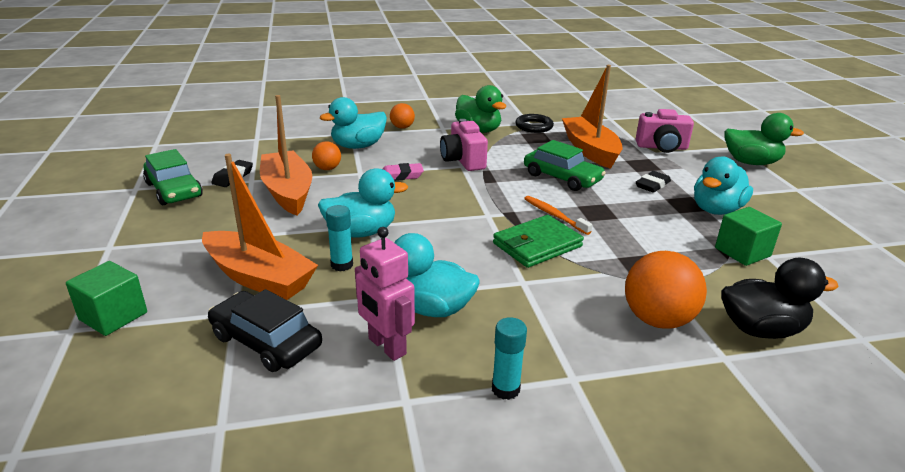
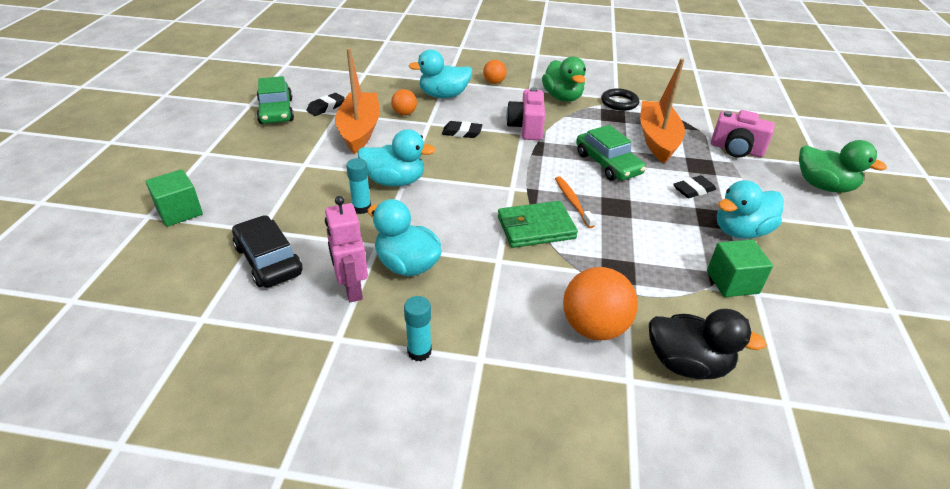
camera: 20 degrees right, 10 degrees up
(259, 278) = (294, 204): orange boat -> none
(401, 176) = (462, 132): pink eraser -> black eraser

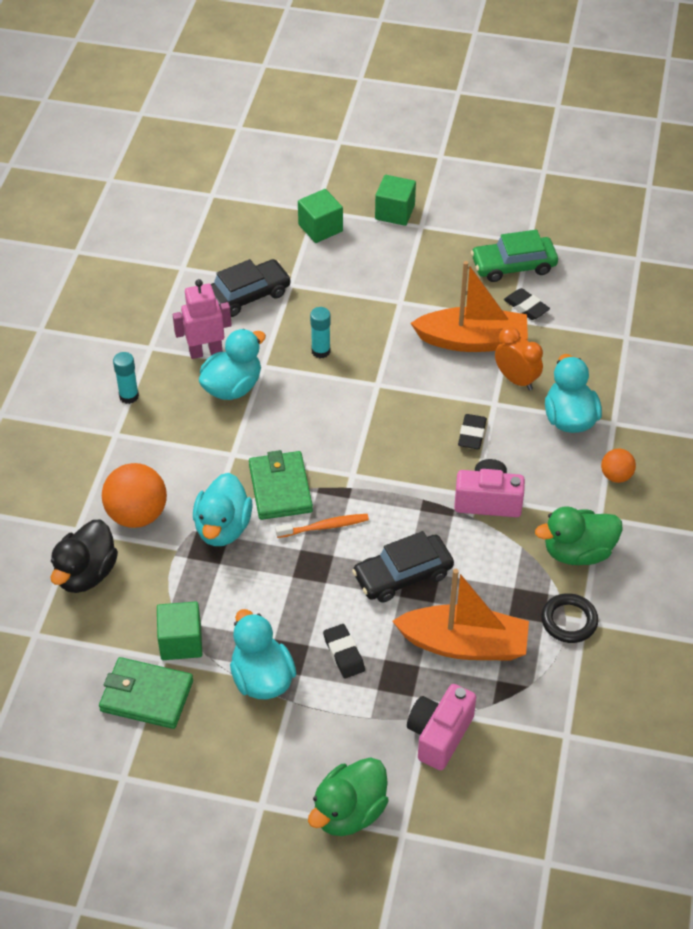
camera: 95 degrees right, 10 degrees up
(178, 167) = (395, 212): none -> green cube
(395, 181) = (367, 375): turquoise duck -> turquoise duck (223, 528)
(404, 113) = (516, 380): orange ball -> orange clock
(607, 163) = (403, 575): green car -> black car
(802, 301) = (146, 696): none -> green wallet

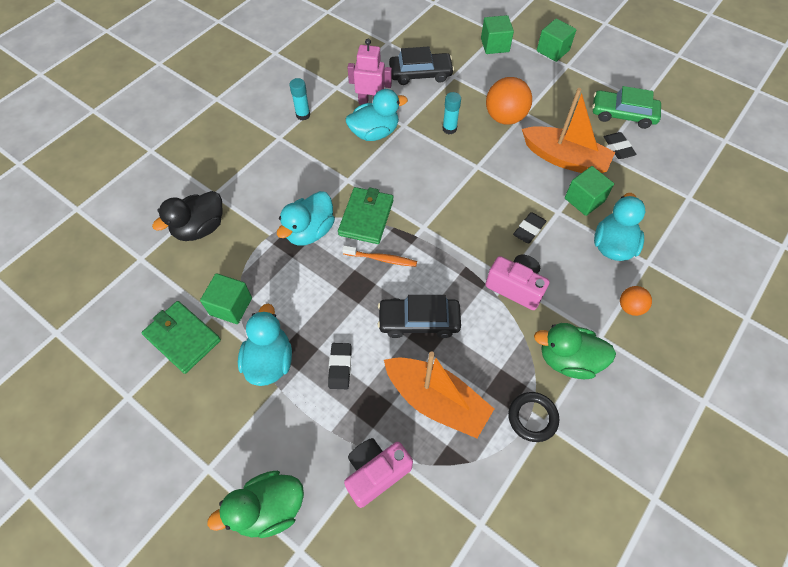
camera: 25 degrees right, 10 degrees up
(137, 514) = (259, 199): orange ball -> orange ball (505, 117)
(516, 380) = (584, 200): orange clock -> green cube

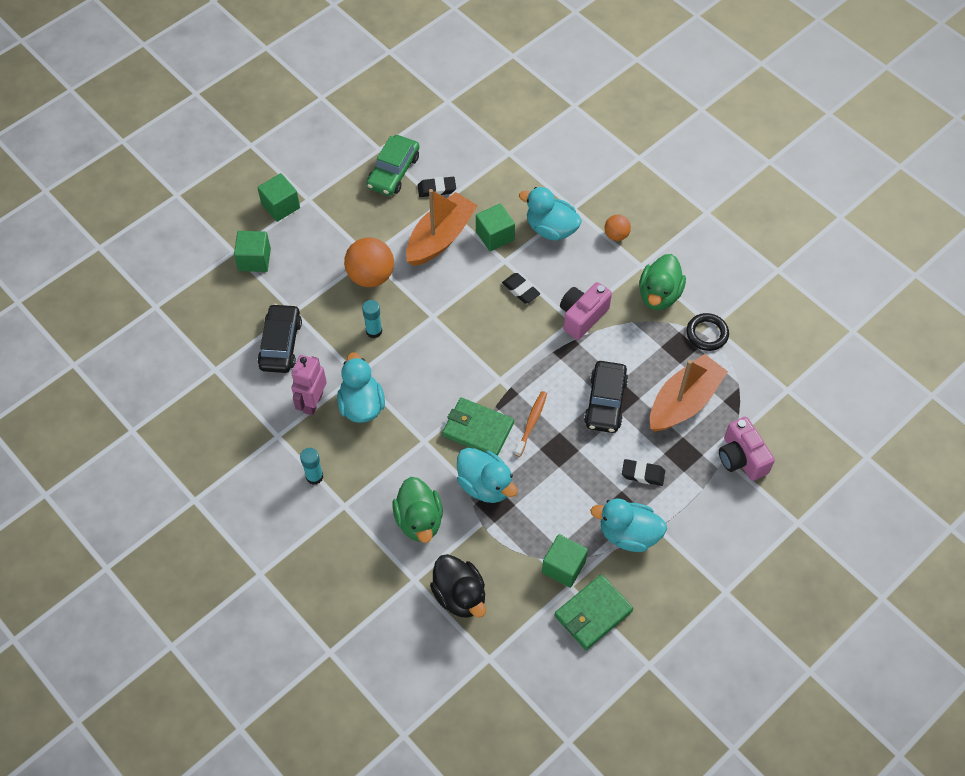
camera: 80 degrees left, 0 degrees up
(269, 509) = (763, 543): green duck -> green duck (419, 520)

